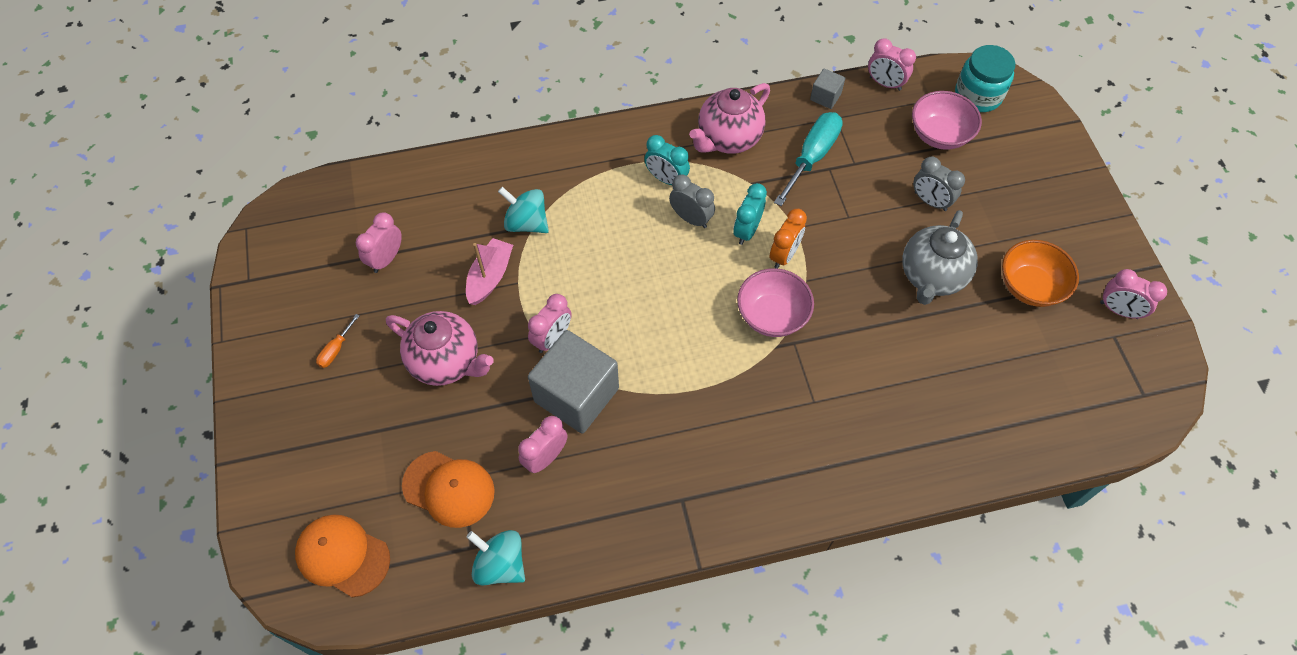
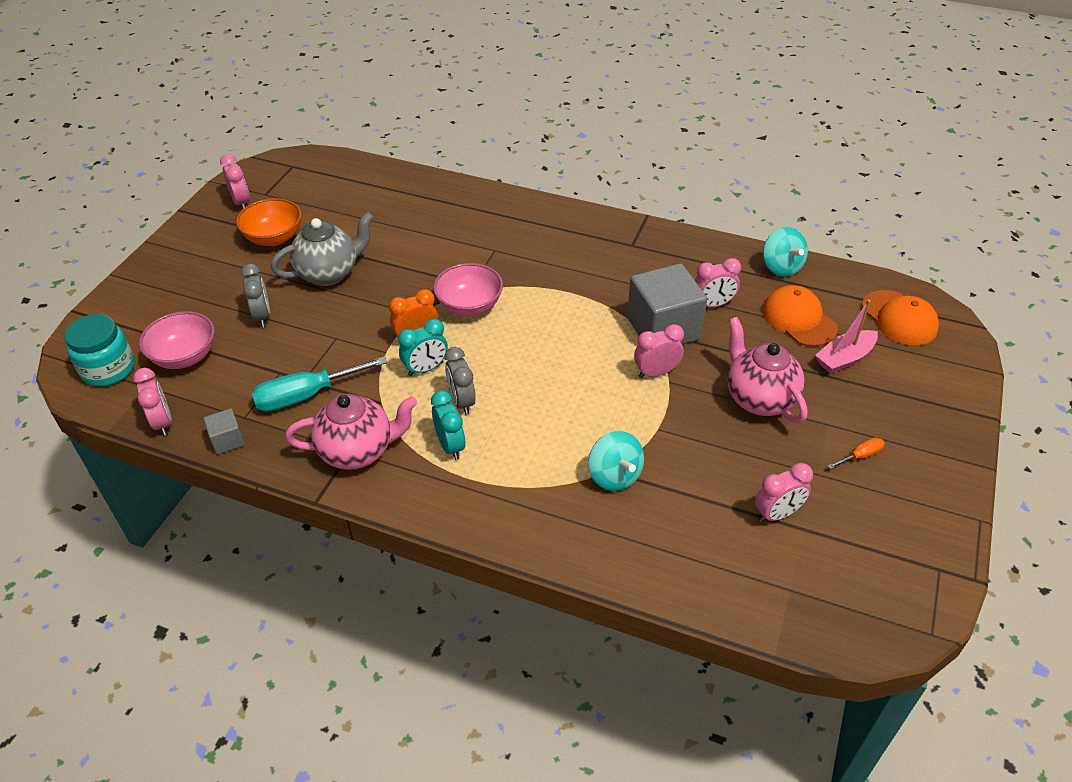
camera: 145 degrees left, 15 degrees down
(490, 277) = (681, 445): pink boat -> pink boat (844, 358)

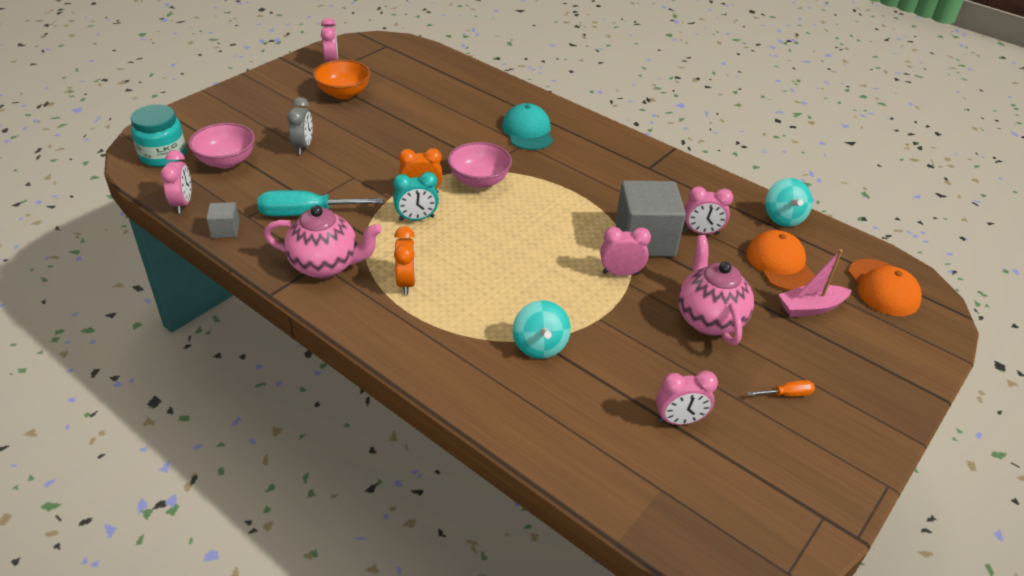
camera: 15 degrees right, 5 degrees down
(329, 273) = (374, 129): grey teapot -> none
(450, 446) = (406, 283): turquoise clock -> orange clock
(461, 402) = (434, 251): grey clock -> none
(492, 234) = (528, 131): none -> turquoise cap

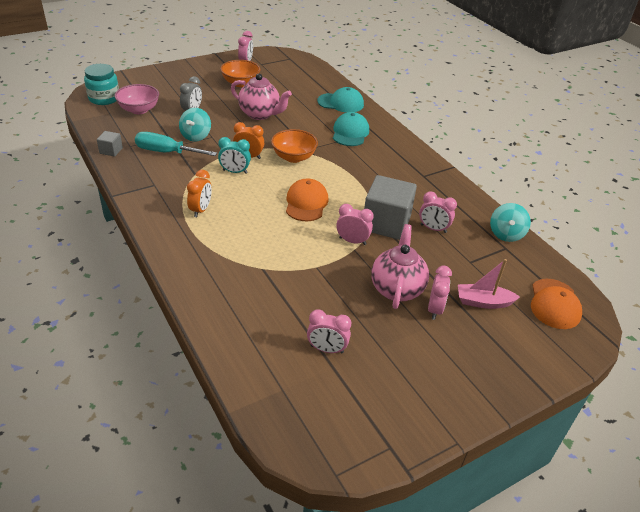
camera: 20 degrees right, 0 degrees up
(183, 204) = (96, 129): pink clock -> pink clock (435, 309)
(326, 266) = (157, 187): pink teapot -> pink teapot (260, 114)
(479, 180) = (294, 157): pink bowl -> orange bowl
(491, 94) = (341, 103): none -> turquoise cap
(539, 346) = (262, 273): turquoise spinning top -> turquoise spinning top (196, 136)
(780, 264) = (480, 265): orange cap -> orange cap (306, 203)
(787, 394) = (421, 356): orange screwdriver -> none

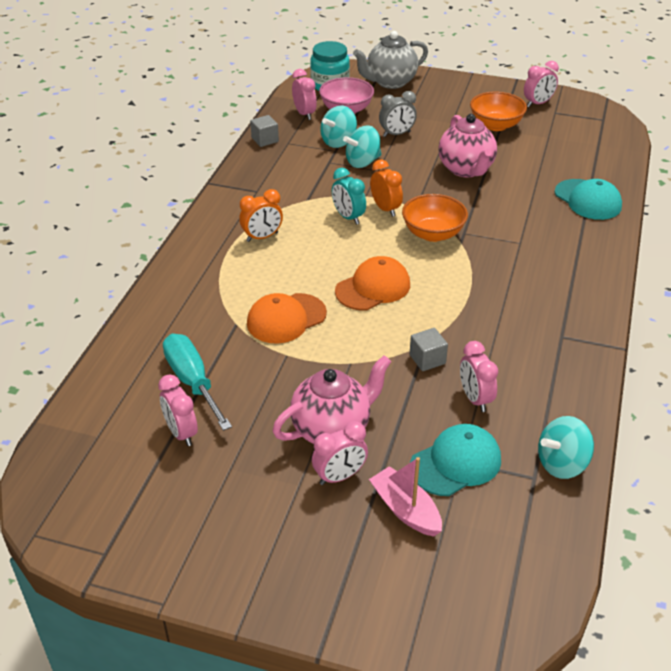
camera: 50 degrees right, 0 degrees up
(142, 82) = (390, 82): none -> grey teapot
(163, 131) = (338, 142): none -> turquoise spinning top
(166, 152) = (311, 165): turquoise screwdriver -> turquoise screwdriver (192, 381)
(350, 133) = (544, 240): turquoise cap -> turquoise cap (456, 463)
(352, 241) = (361, 354): pink clock -> pink clock (304, 114)
(386, 223) = (427, 359): grey cube -> grey cube, size x0.46
(554, 304) = (491, 577): orange cap -> orange cap (286, 318)

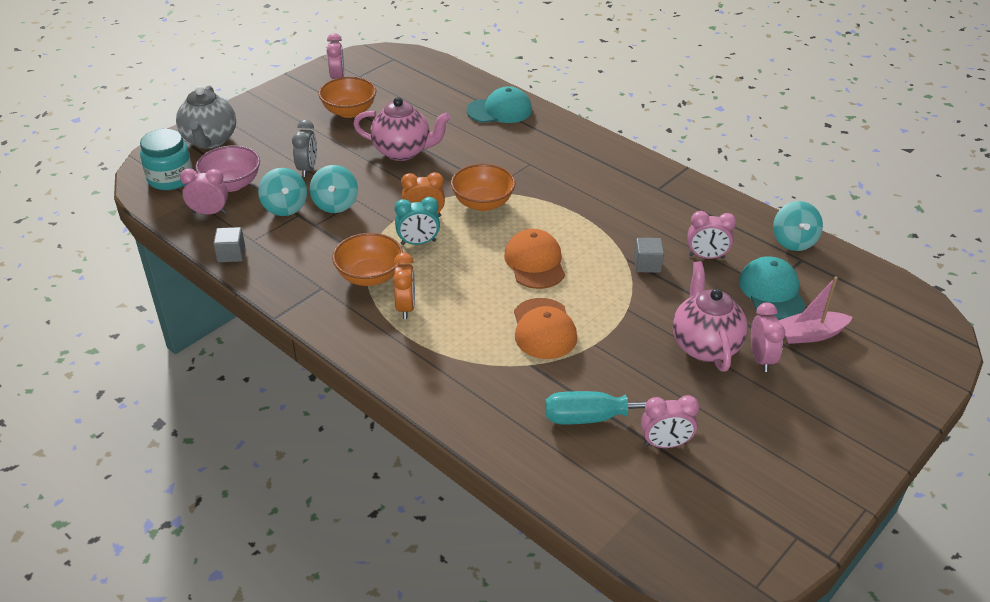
camera: 65 degrees left, 0 degrees up
(287, 208) = (369, 276): none -> orange bowl

